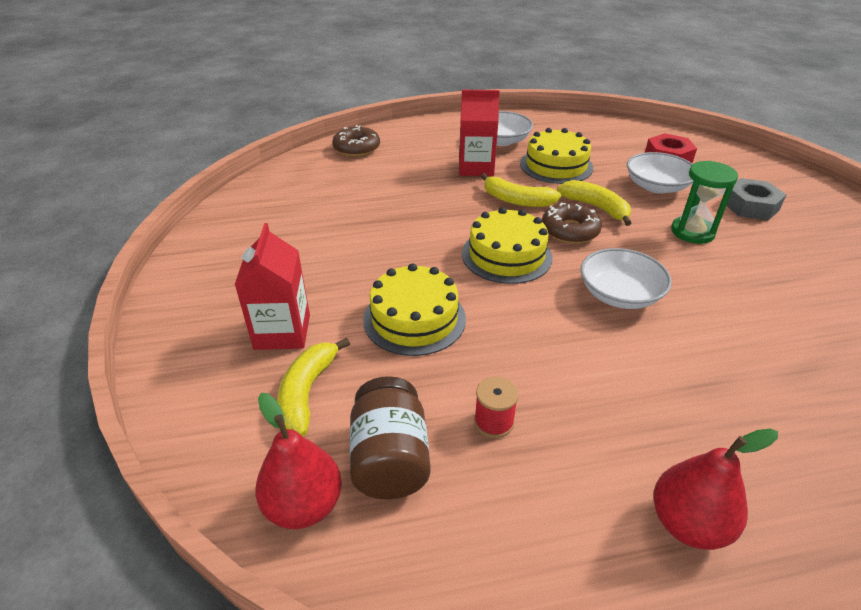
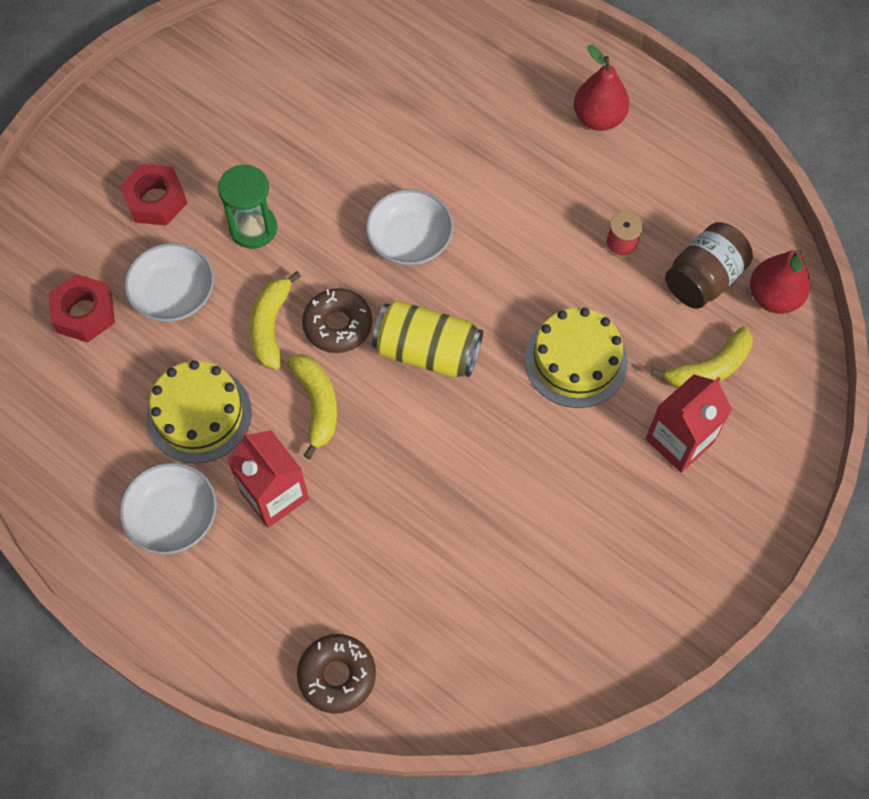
camera: 130 degrees left, 25 degrees up
(506, 255) = (427, 352): yellow cake -> yellow can
(750, 206) = (156, 200): grey nut -> red nut

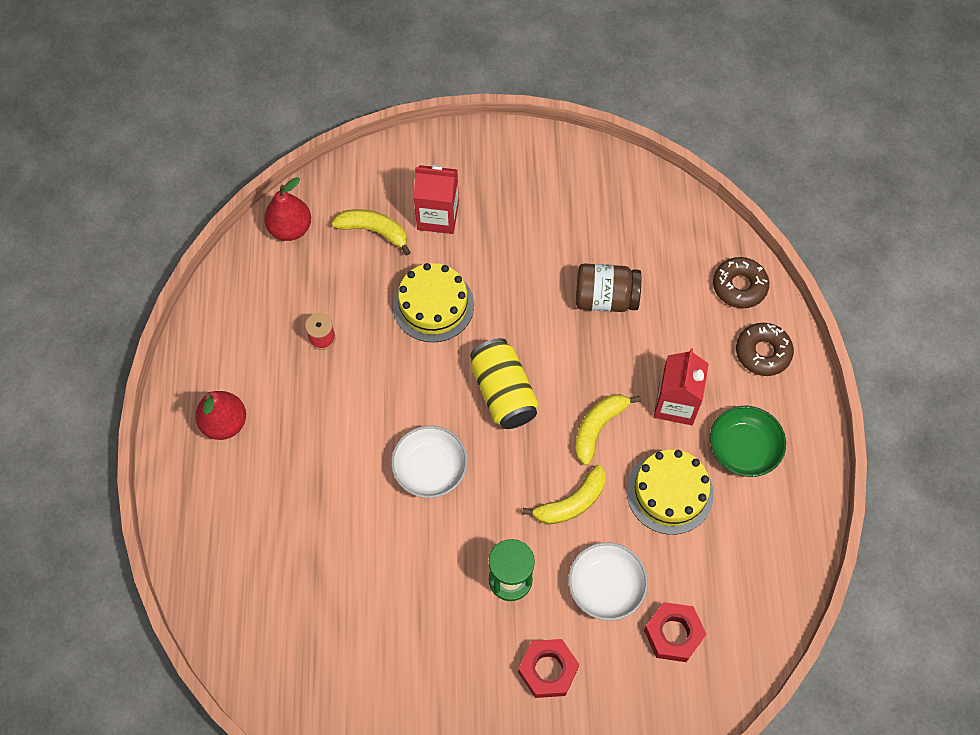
camera: 130 degrees left, 0 degrees up
(173, 517) = (743, 448): white bowl -> green bowl
(338, 325) = (533, 461): brown donut -> brown donut (763, 352)
(703, 279) = (309, 274): brown jar -> brown jar (605, 298)

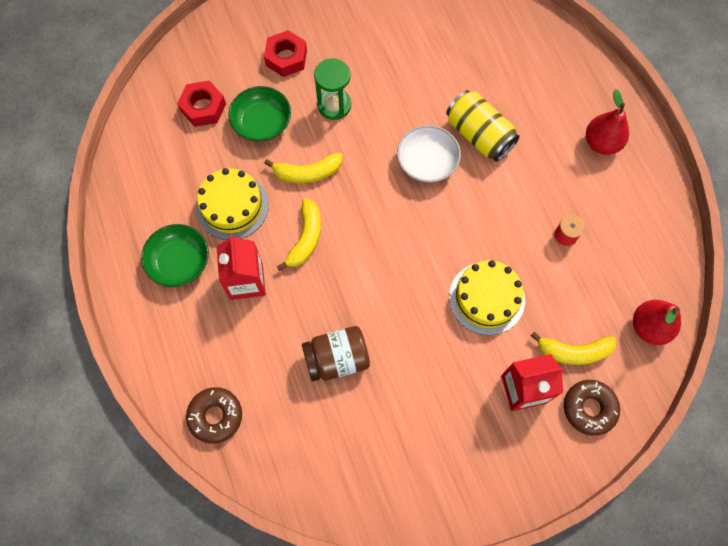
camera: 160 degrees right, 5 degrees up
(503, 393) = (394, 241): yellow can -> yellow can (479, 135)
(571, 503) = (307, 173): yellow banana -> yellow banana turned 135 degrees counterclockwise
(606, 587) = (262, 123): white bowl -> green bowl
(763, 352) = (180, 355): brown donut -> brown donut (589, 408)

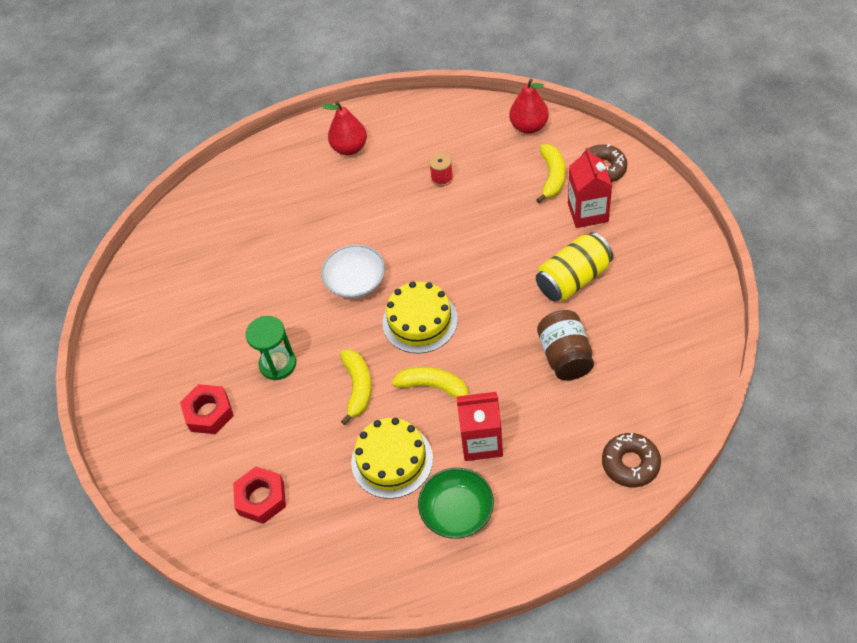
camera: 80 degrees left, 15 degrees down
(262, 123) = (290, 434): green bowl -> none
(479, 135) = (330, 239): yellow can -> yellow can (573, 279)
(486, 298) = (502, 237): yellow cake -> yellow cake (420, 321)

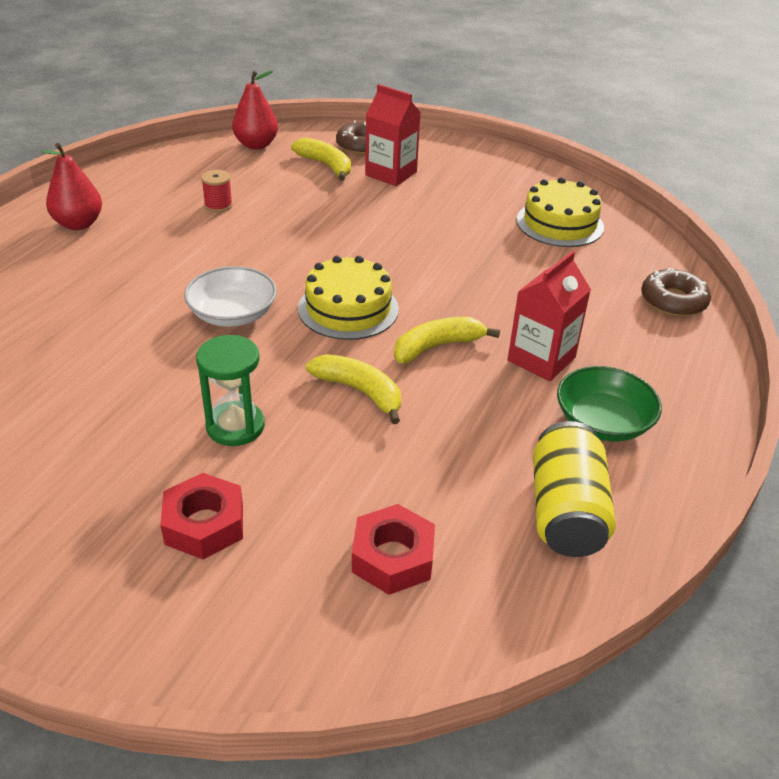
camera: 55 degrees left, 15 degrees down
(392, 460) = (483, 425): yellow cake -> yellow cake (559, 223)
(565, 356) = (515, 265): brown jar -> none
(573, 279) = (444, 216): yellow can -> yellow can (565, 512)

